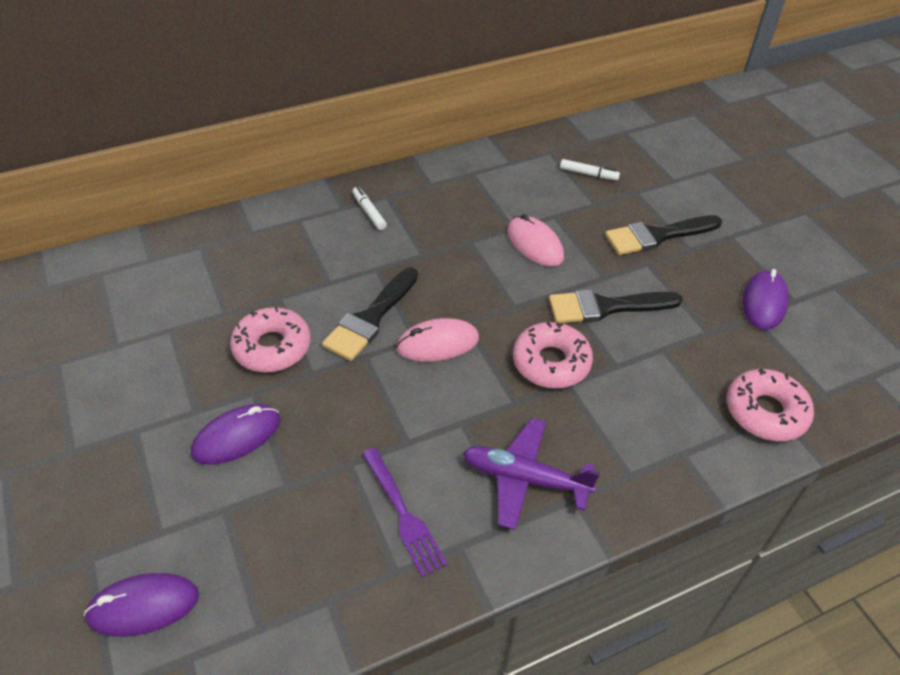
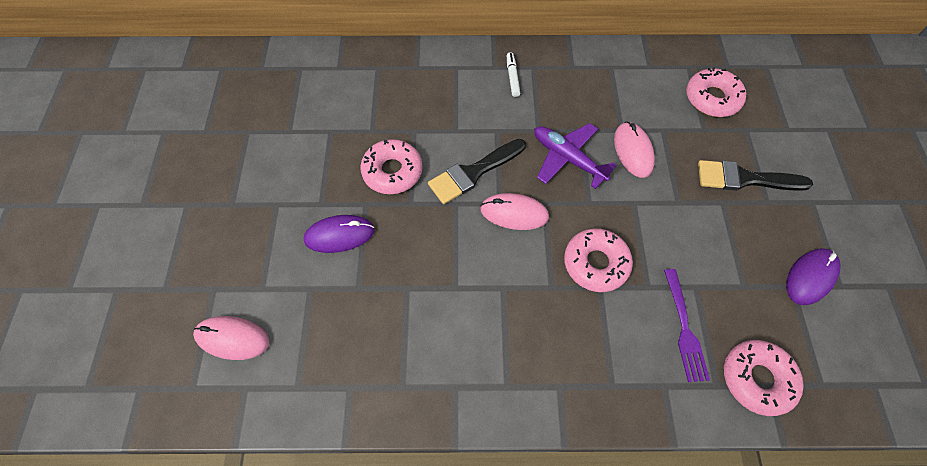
camera: 25 degrees right, 15 degrees up
(143, 606) = (232, 338): purple mouse -> pink mouse
(402, 513) = (427, 343): purple fork -> purple fork (684, 327)
(524, 478) = (528, 354): purple plane -> purple plane (567, 158)
(588, 174) = (712, 98): white marker -> pink donut
(605, 307) = (665, 230): black brush -> none

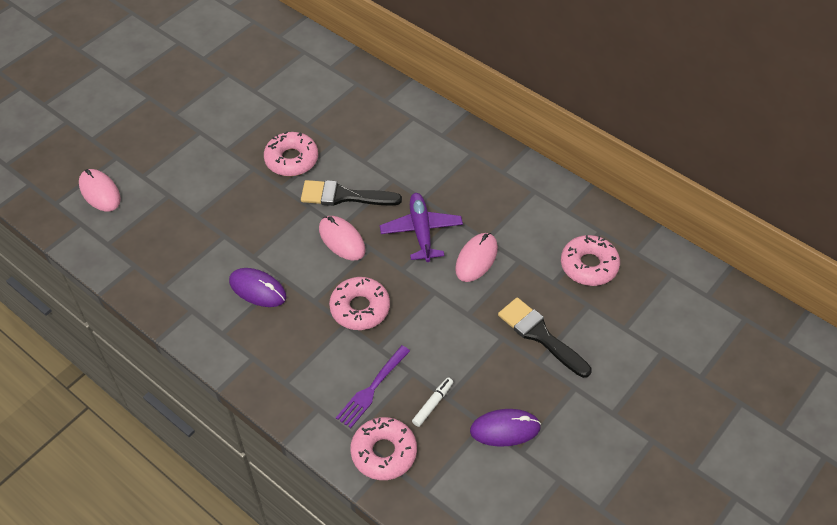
camera: 40 degrees right, 10 degrees down
(339, 235) = (217, 176): purple mouse -> purple mouse (258, 289)
(512, 77) = (446, 151): white marker -> white marker (432, 404)

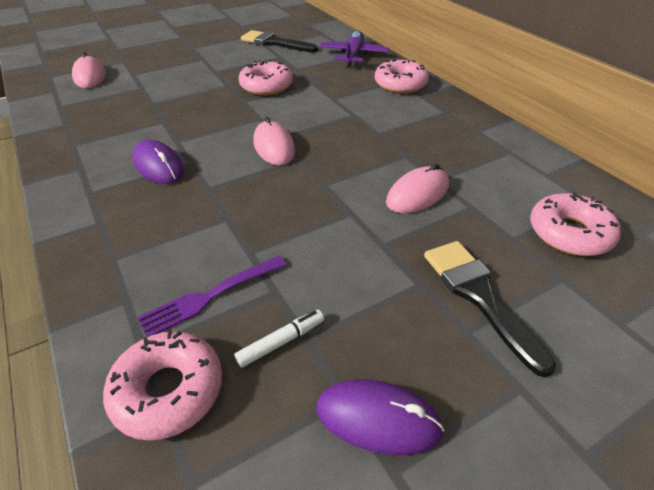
camera: 20 degrees right, 10 degrees down
(343, 196) = (298, 117): black brush -> black brush (274, 43)
(360, 308) = (253, 207): pink donut -> pink donut (400, 84)
(421, 231) = (363, 157): purple plane -> purple plane (353, 55)

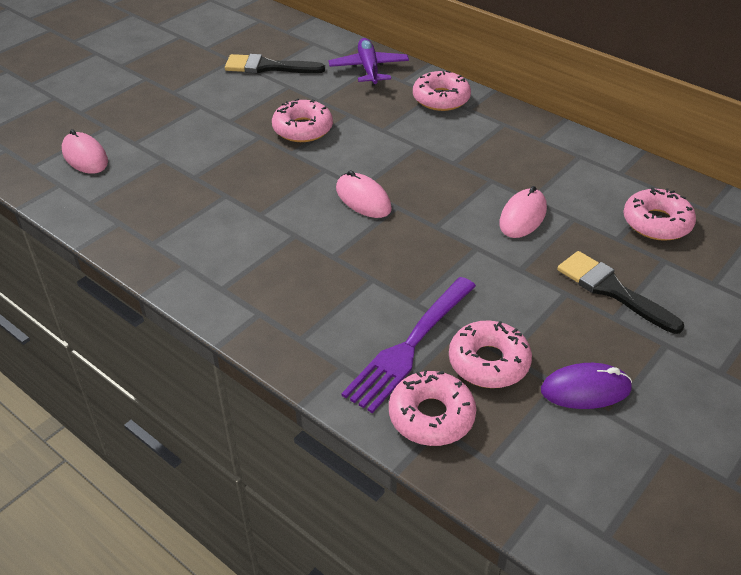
camera: 20 degrees left, 0 degrees up
(158, 166) = (265, 245): purple mouse -> none
(211, 295) = (410, 345): purple fork -> purple fork, size x1.52
(280, 342) = (488, 362): white marker -> pink donut

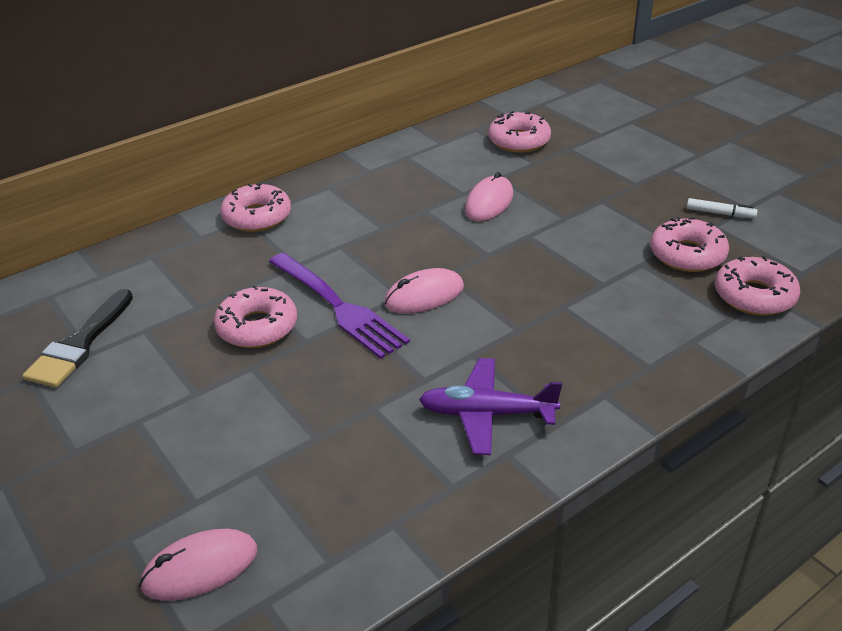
camera: 75 degrees left, 5 degrees down
(368, 69) = (153, 258): purple plane -> purple plane (486, 414)
(410, 345) = (662, 295): purple fork -> purple fork (337, 306)
(522, 216) = (489, 203): pink mouse -> pink mouse turned 75 degrees clockwise
(585, 389) = (719, 213): purple mouse -> white marker
(612, 290) = (602, 178): black brush -> none

